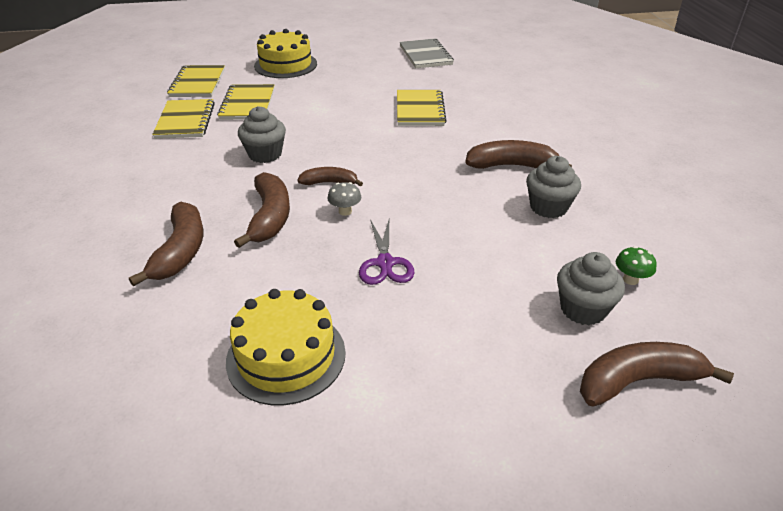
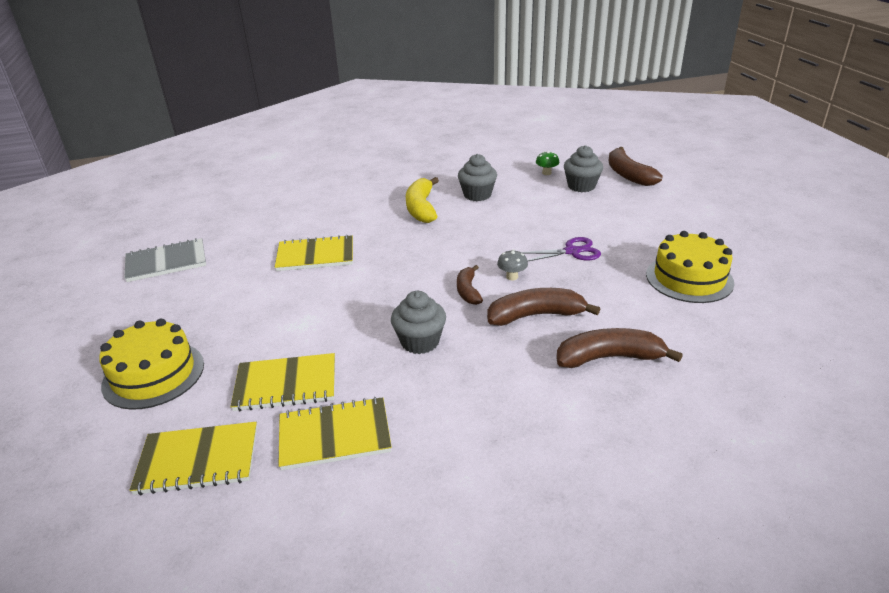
camera: 95 degrees left, 5 degrees down
(512, 166) = (421, 208): brown banana -> yellow banana

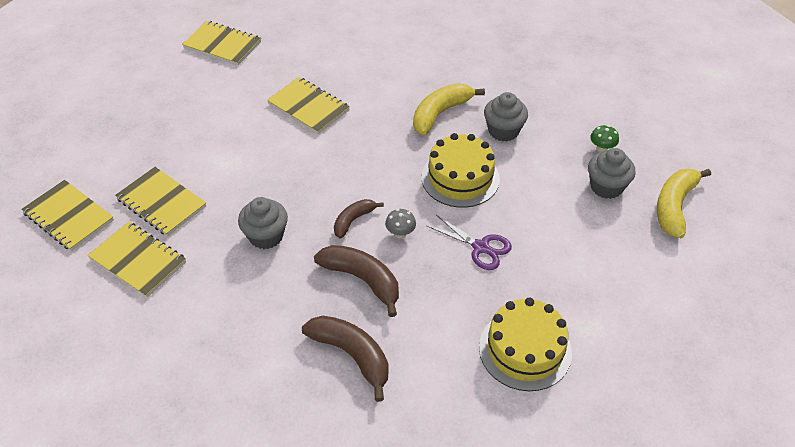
camera: 45 degrees right, 15 degrees up
(153, 374) = (116, 137): yellow cake -> yellow cake (460, 178)
(166, 262) = (222, 45): grey notebook -> yellow notebook
(628, 175) = (674, 206): brown banana -> yellow banana

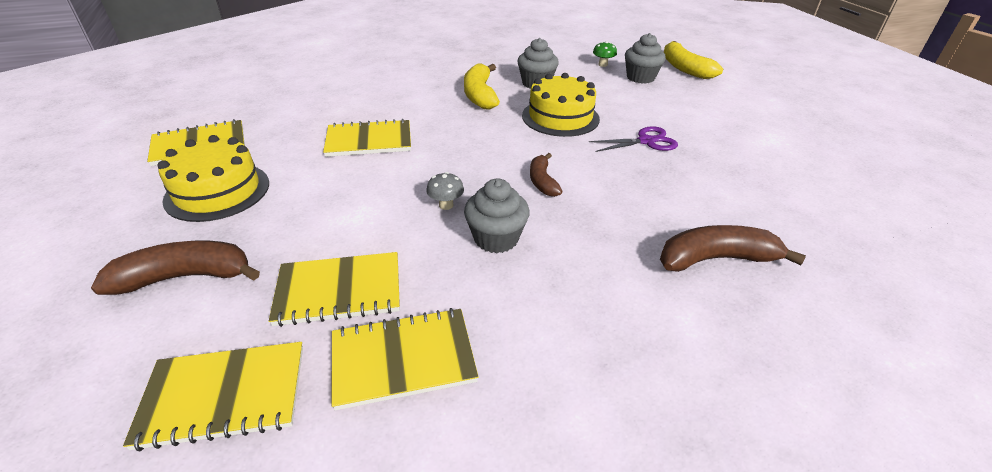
camera: 50 degrees left, 10 degrees down
(362, 280) = (622, 209): brown banana -> brown banana (185, 277)
(400, 233) = (587, 167): grey mushroom -> grey mushroom (446, 205)
(525, 349) = (776, 171): yellow cake -> yellow cake (217, 191)

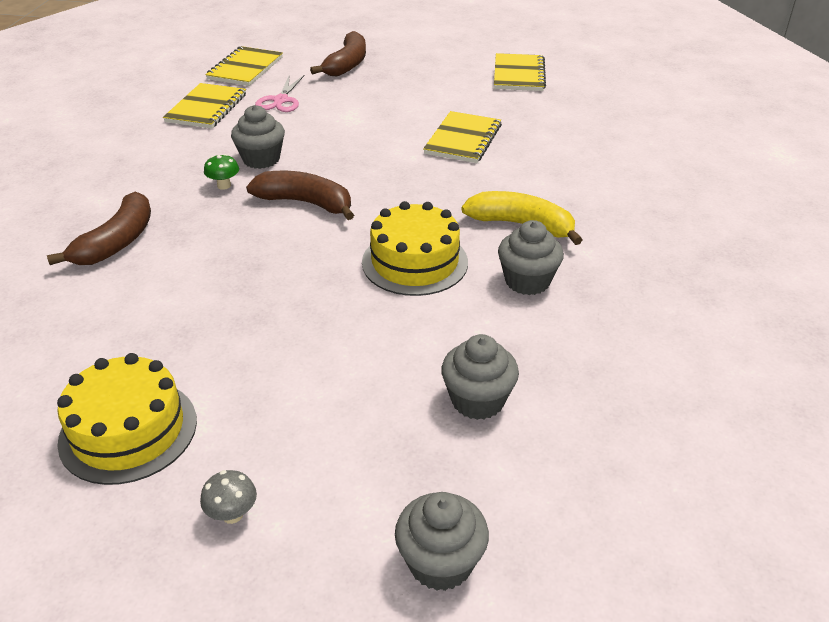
camera: 120 degrees right, 0 degrees up
(217, 191) = (436, 77): yellow cake -> yellow cake (128, 430)
(339, 290) = (280, 100): yellow notebook -> pink scissors
(446, 205) = (324, 151): grey mushroom -> grey mushroom (232, 514)
(542, 181) = (305, 203): brown banana -> brown banana, size x1.64
(603, 65) = (559, 383): green mushroom -> green mushroom (224, 185)
(646, 141) = (302, 300): purple scissors -> none
(684, 68) = (478, 490): yellow banana -> none
(724, 68) = (440, 562): none -> grey cupcake

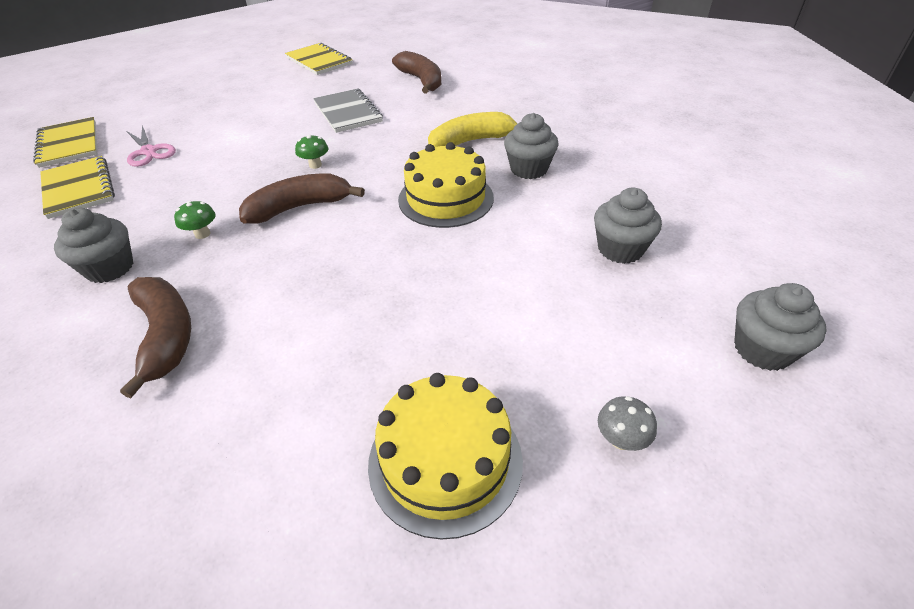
camera: 45 degrees left, 5 degrees up
(261, 159) = (205, 199): grey cupcake -> grey cupcake (110, 268)
(347, 64) = (169, 104): brown banana -> brown banana (421, 81)
(367, 174) = (315, 165): none -> green mushroom
(463, 139) = (348, 113): yellow notebook -> grey notebook

